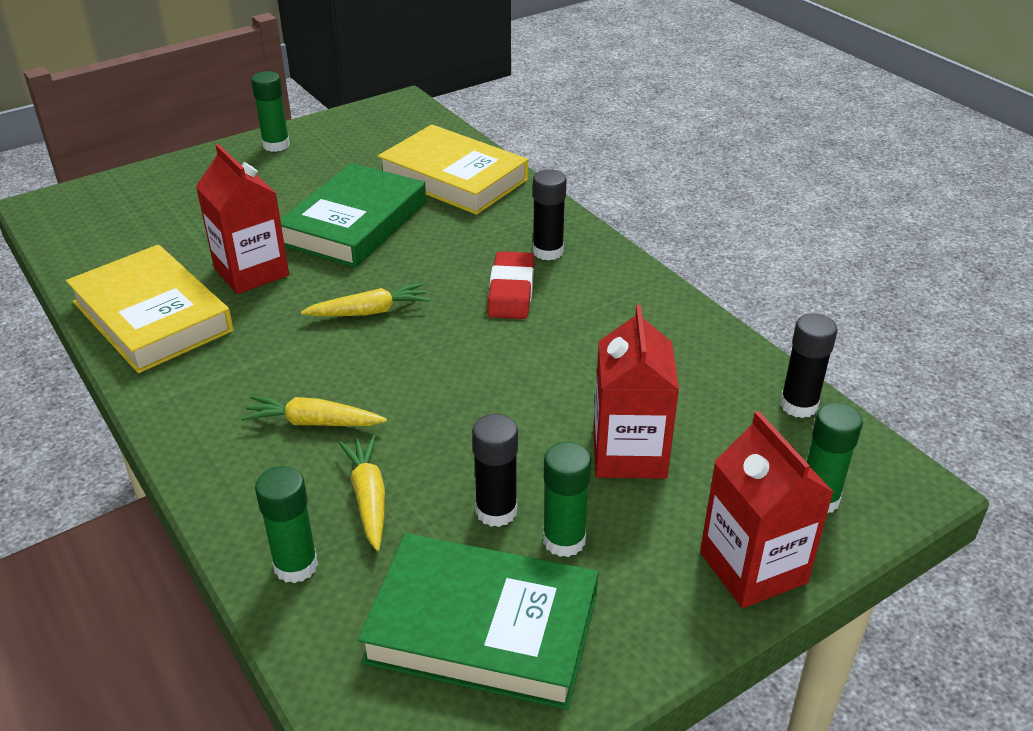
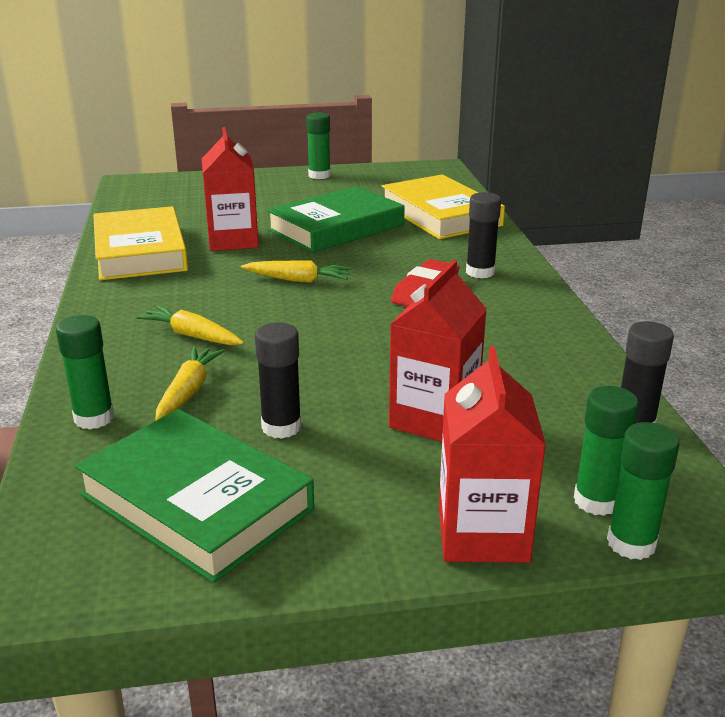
camera: 25 degrees right, 10 degrees down
(564, 540) = (321, 462): green glue stick -> green glue stick (631, 543)

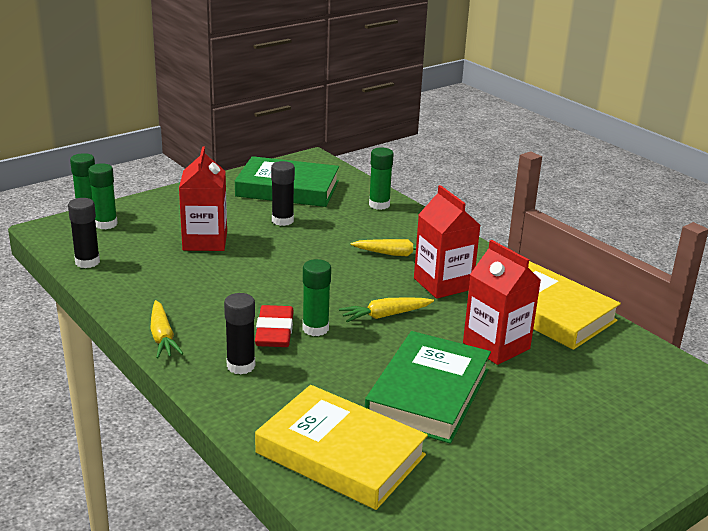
camera: 150 degrees right, 0 degrees up
(188, 391) = (352, 225): yellow carrot -> yellow carrot (162, 337)
(319, 175) = (573, 505): green glue stick -> green glue stick (315, 328)
(482, 534) = (155, 203): red carton -> red carton (443, 284)

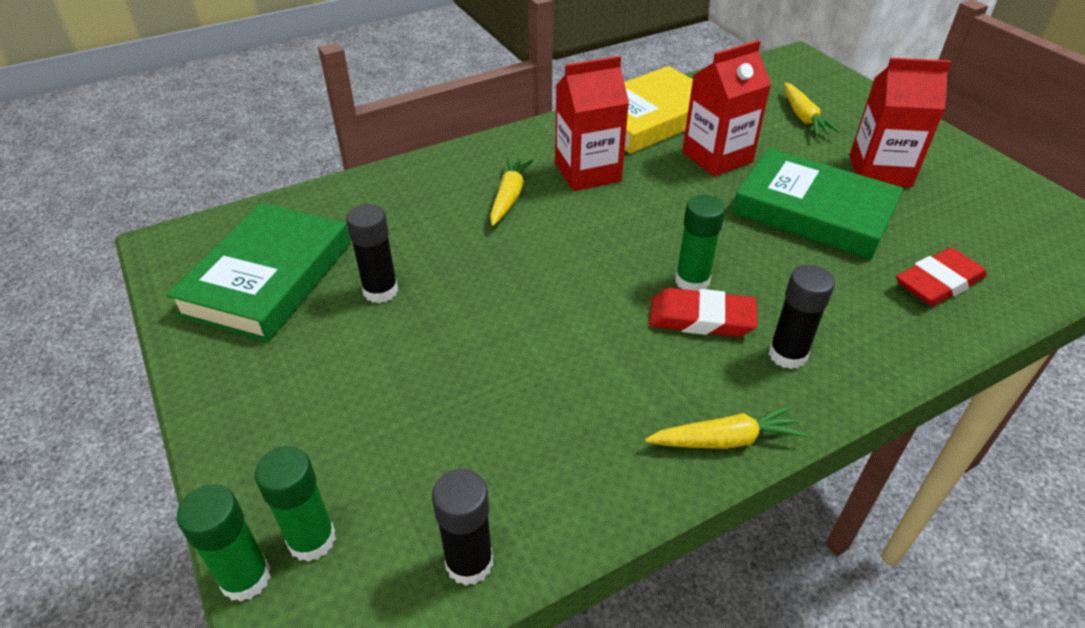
camera: 80 degrees left, 15 degrees up
(205, 241) = (426, 385): red carton -> red carton (880, 171)
(340, 454) = (938, 282): yellow book -> red eraser
(379, 205) = (363, 195): green glue stick -> none
(385, 315) = (659, 222): yellow carrot -> yellow carrot (803, 117)

